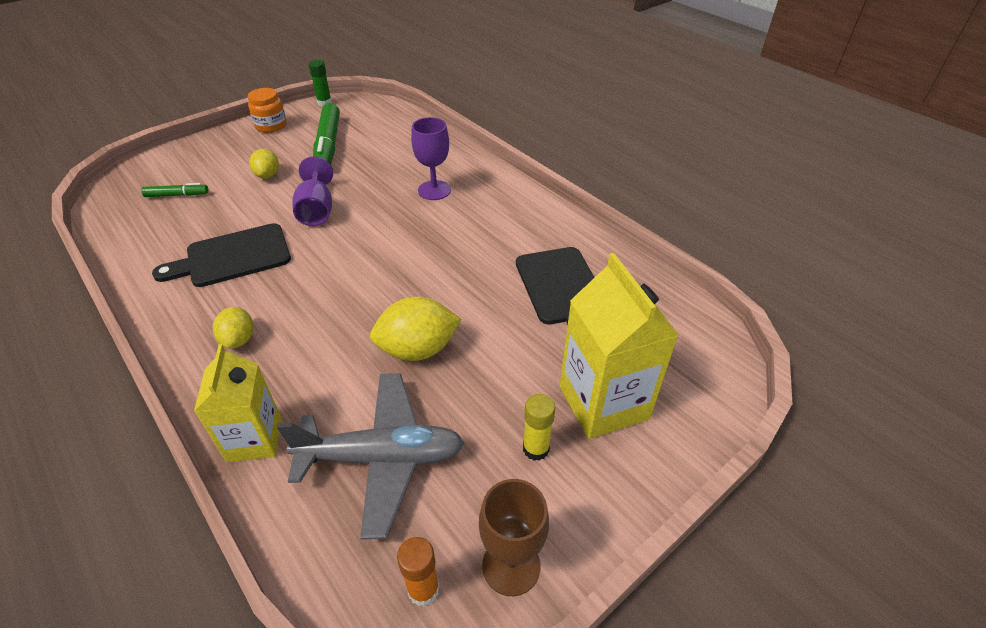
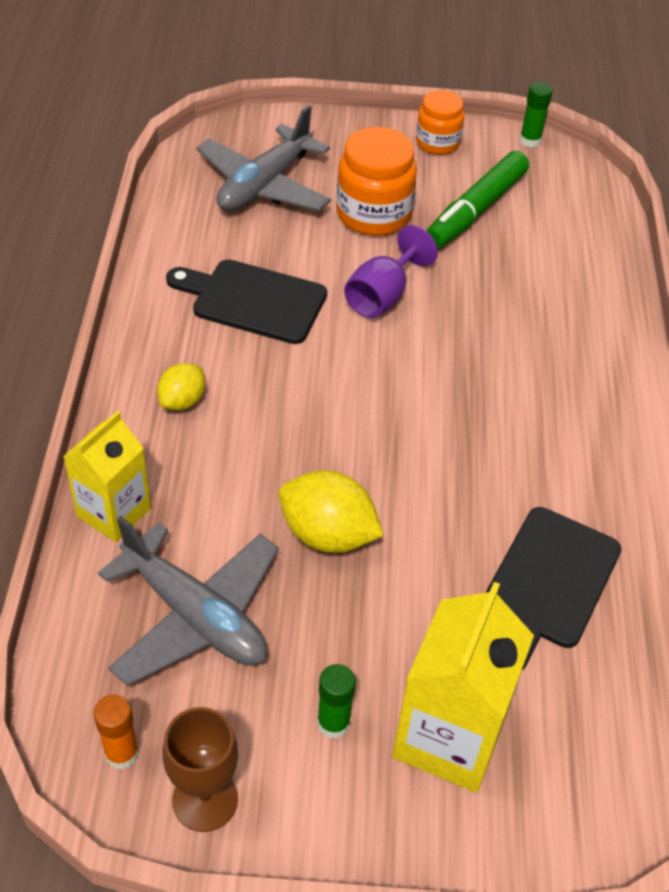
camera: 40 degrees right, 5 degrees up
(177, 195) = (264, 185): green marker -> grey plane
(268, 175) = (373, 214): yellow lemon -> orange jar
(434, 190) = (537, 352): purple goblet -> none
(536, 449) = (333, 723): yellow glue stick -> green glue stick

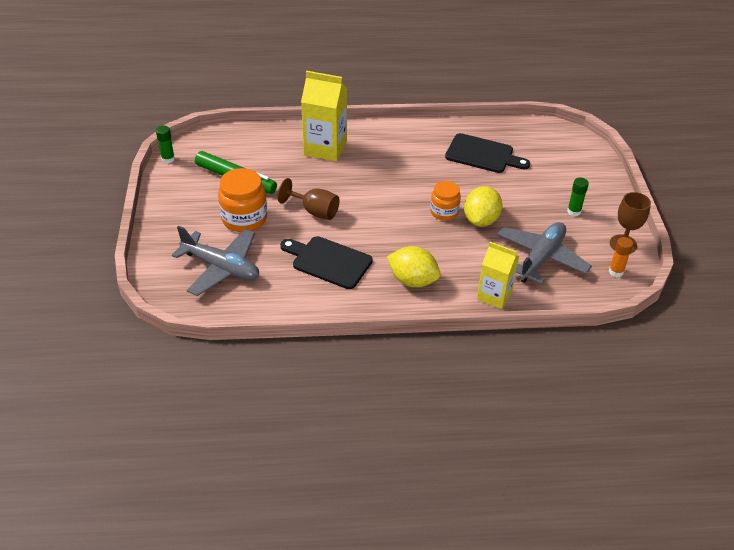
camera: 95 degrees left, 5 degrees down
(182, 401) = (412, 280): yellow lemon -> yellow lemon, size x1.66
(253, 300) = (328, 261): black cutting board -> black cutting board turned 105 degrees clockwise
(382, 296) = (314, 211): purple goblet -> brown goblet
(437, 142) = (171, 195): orange jar -> orange jar (444, 212)
(449, 737) = (565, 180): yellow carton -> yellow carton (325, 148)

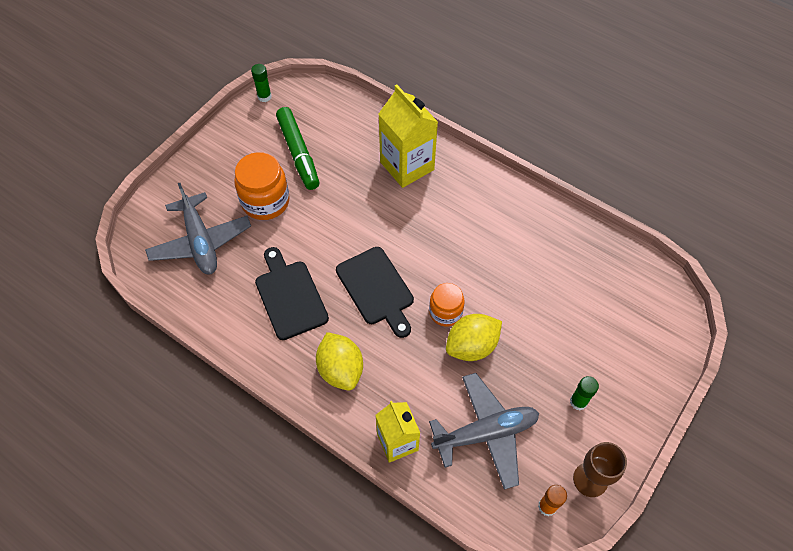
camera: 40 degrees right, 15 degrees up
(314, 211) = (330, 232): brown goblet -> none
(483, 154) = (552, 269): black cutting board -> black cutting board (377, 289)

